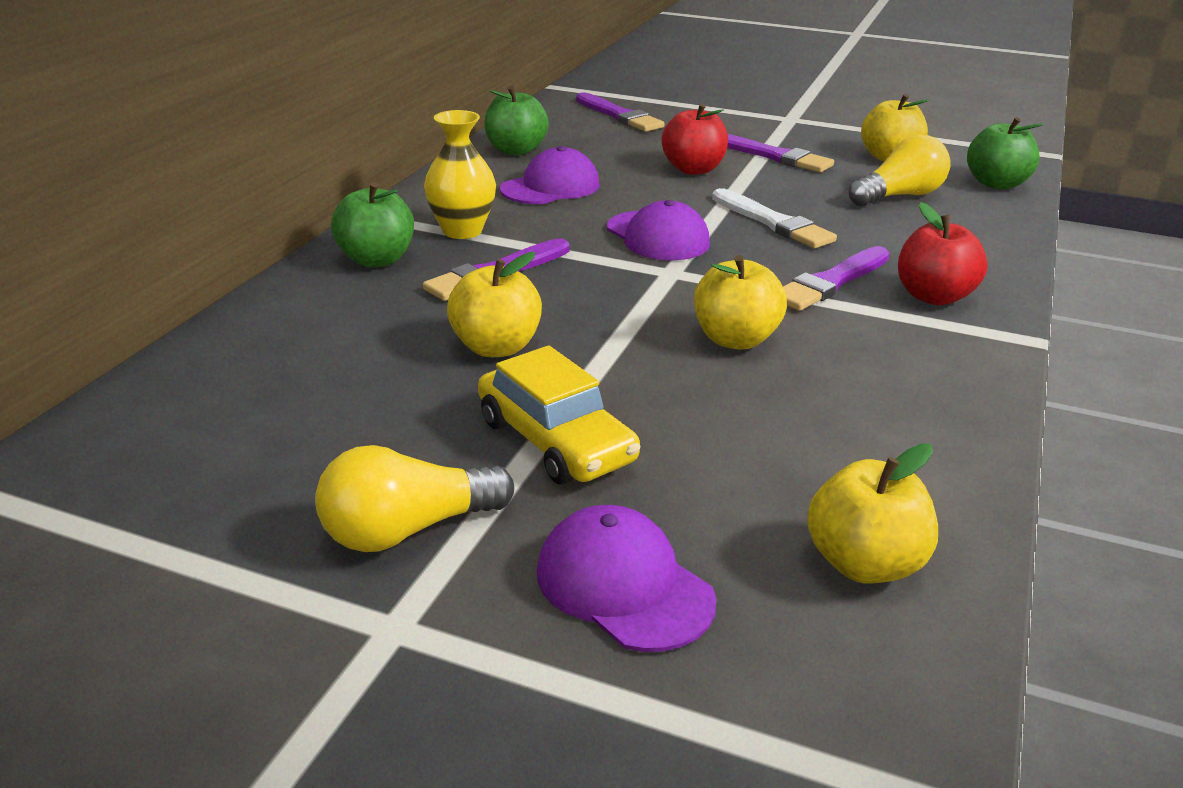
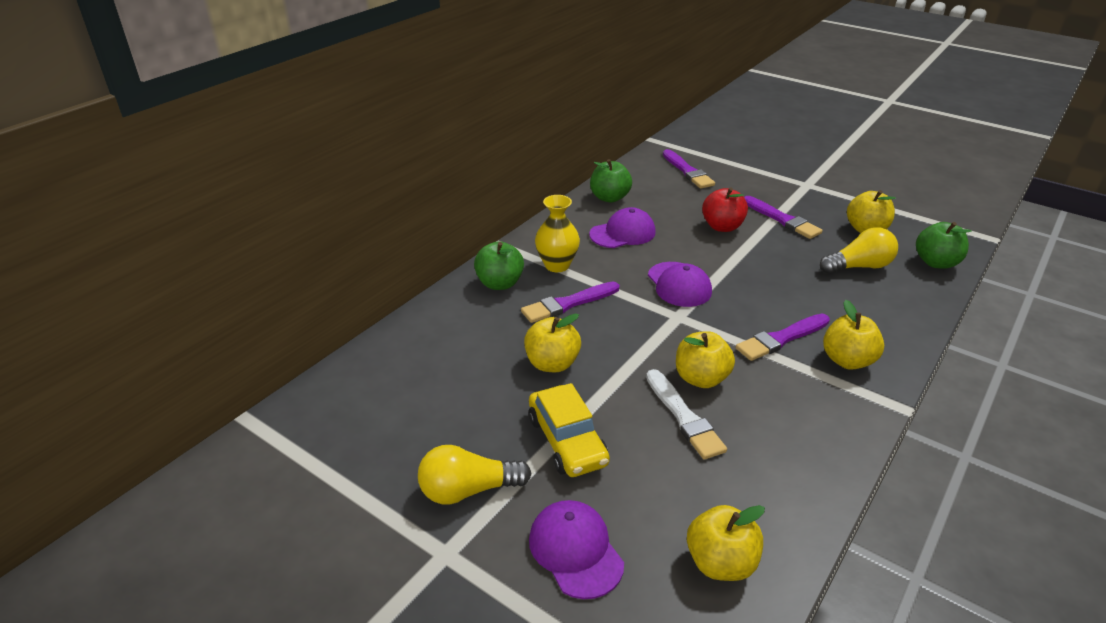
camera: 15 degrees right, 5 degrees up
(773, 222) = (760, 281): white brush -> white brush (684, 417)
(933, 297) = (847, 360): red apple -> yellow apple

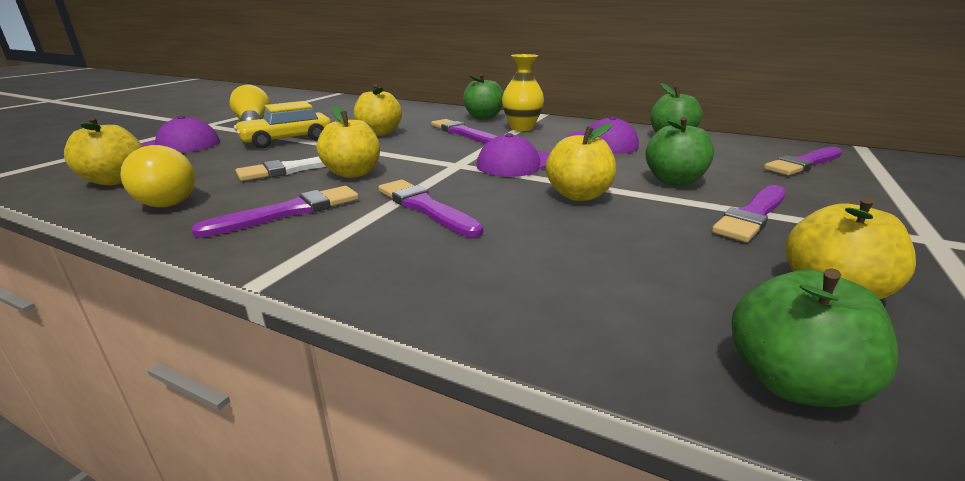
camera: 80 degrees right, 10 degrees down
(722, 227) = (674, 181): red apple -> green apple
(797, 409) = (288, 212): none -> purple brush
(847, 360) = (379, 245): yellow apple -> yellow apple (578, 195)
(859, 266) = (662, 272): yellow light bulb -> yellow light bulb (170, 198)

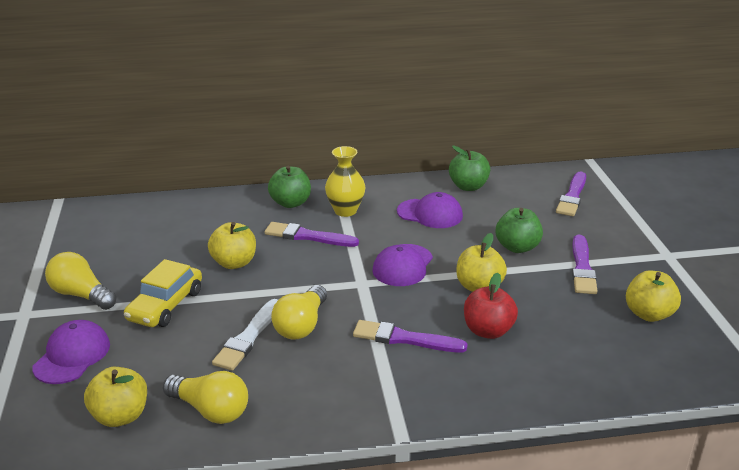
camera: 35 degrees left, 5 degrees up
(288, 212) = (324, 382): purple brush -> none
(353, 173) = (301, 325): yellow apple -> yellow light bulb
(532, 230) = (488, 331): none -> red apple
(792, 382) = (663, 373): green apple -> none

